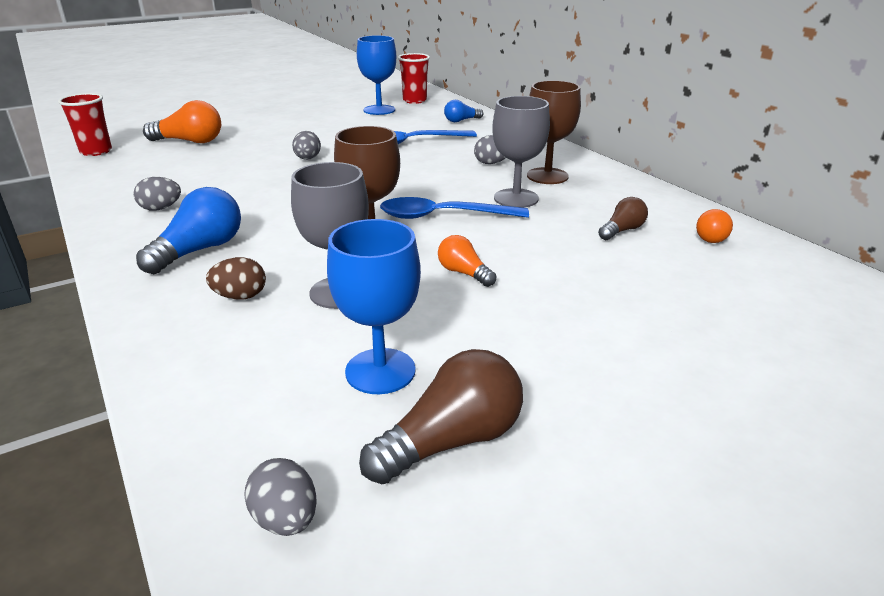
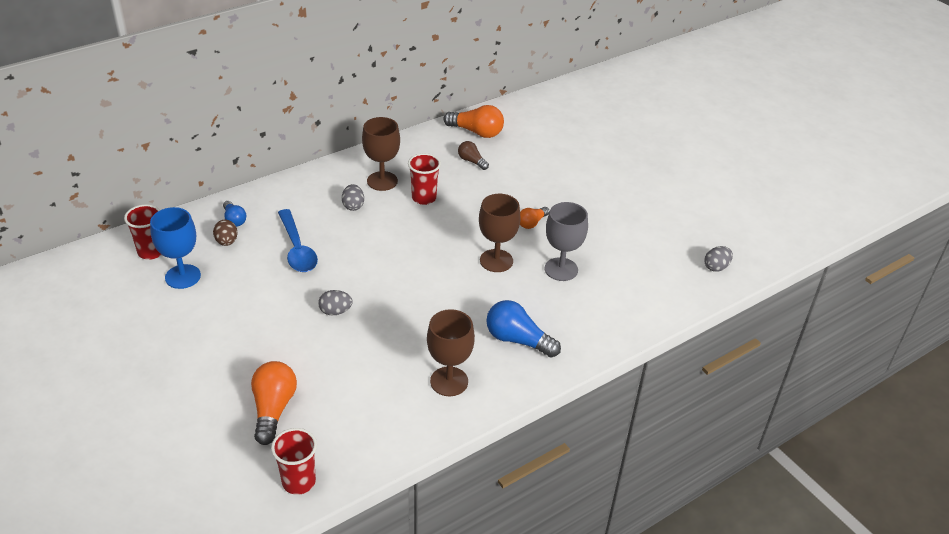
camera: 95 degrees left, 10 degrees up
(160, 208) = (449, 381): grey egg -> brown goblet
(240, 296) = (572, 308): brown egg -> brown egg (227, 242)
(380, 371) = (627, 249): blue goblet -> none
(443, 216) = (455, 231): blue spoon -> none
(451, 441) = (665, 228): brown light bulb -> none
(516, 198) = (424, 198): grey goblet -> red cup
(711, 236) = (476, 132): orange light bulb -> orange light bulb, size x1.72

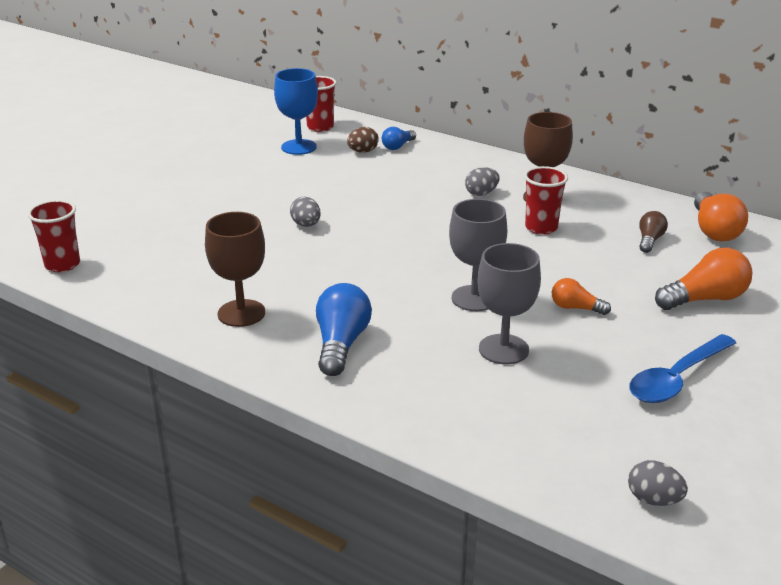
camera: 70 degrees right, 10 degrees down
(273, 409) = (150, 229): orange light bulb -> orange light bulb (705, 299)
(297, 249) = (383, 184): blue spoon -> blue spoon (676, 379)
(496, 261) = (474, 298): brown goblet -> grey goblet

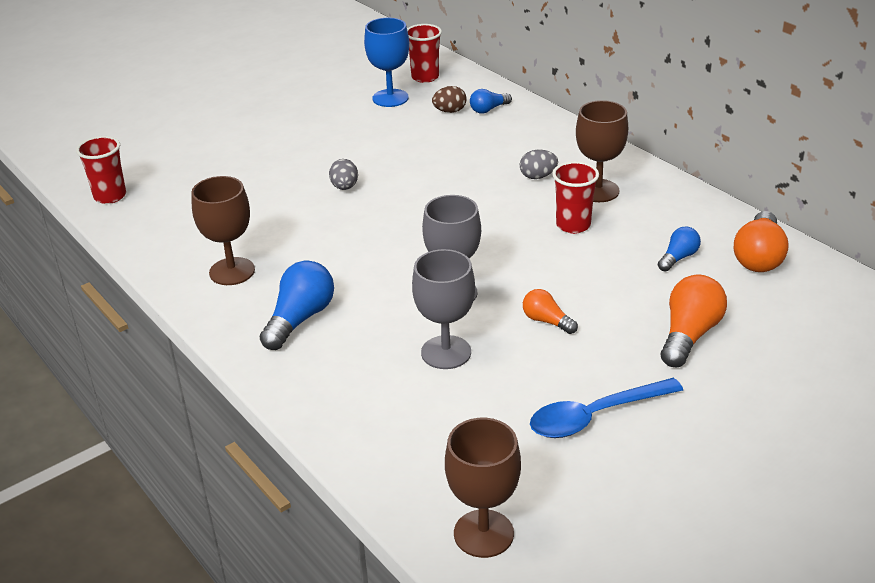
camera: 20 degrees right, 5 degrees up
(649, 240) = (678, 258): brown light bulb -> blue light bulb
(653, 500) = (483, 533): grey egg -> brown goblet
(705, 299) = (689, 335): orange light bulb -> orange light bulb turned 60 degrees counterclockwise

